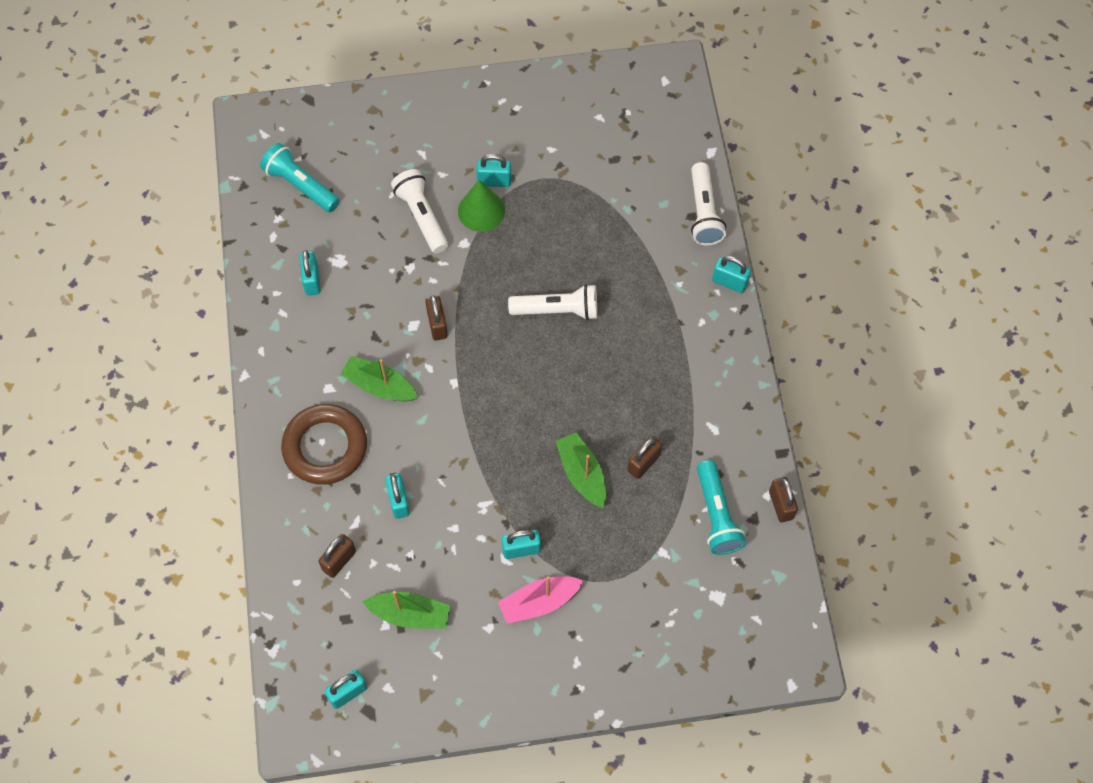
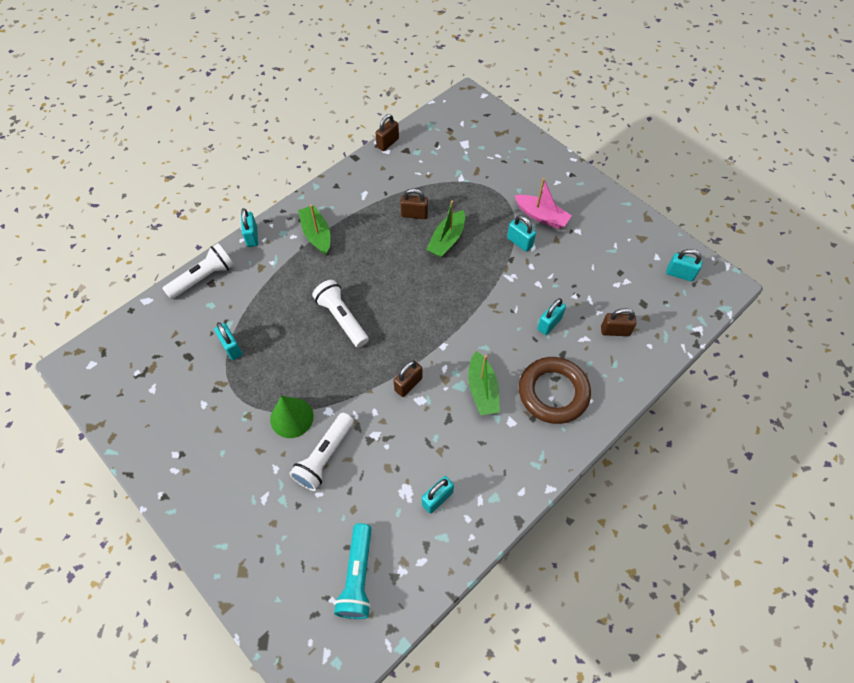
camera: 125 degrees left, 5 degrees down
(410, 614) = (608, 272): green boat -> green boat (316, 234)
(494, 181) = (258, 425): turquoise padlock -> turquoise padlock (231, 348)
(716, 515) = (418, 166): turquoise flashlight -> none

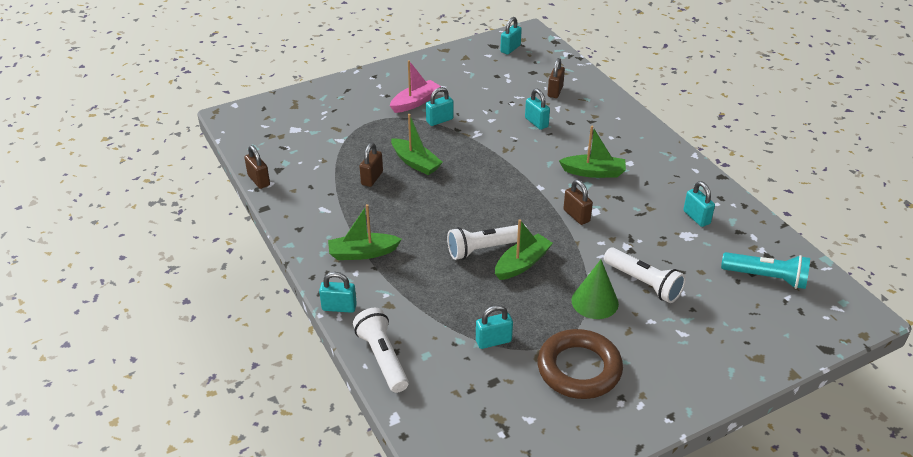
camera: 75 degrees left, 20 degrees down
(329, 351) = (522, 264): none -> green boat
(553, 392) = (606, 135): brown ring -> brown ring (579, 369)

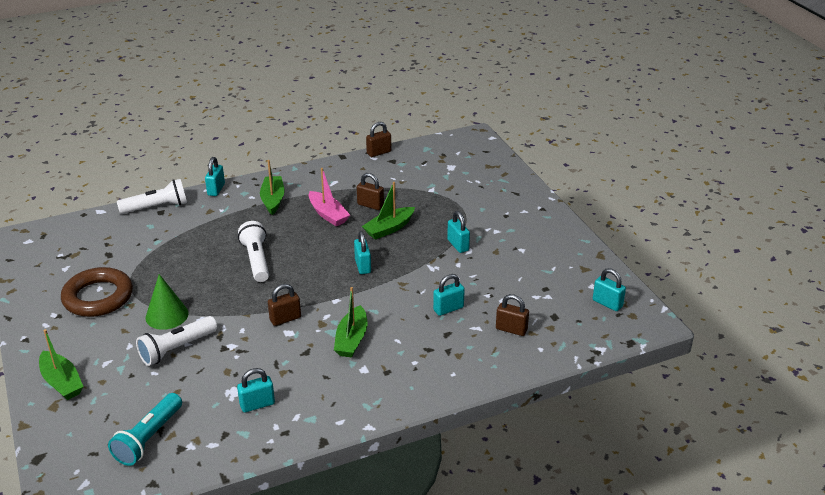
camera: 95 degrees right, 5 degrees down
(415, 102) = (492, 231): pink boat -> pink boat (328, 214)
(493, 341) = (148, 257): turquoise padlock -> turquoise padlock (362, 266)
(522, 264) = (230, 279): green boat -> green boat (62, 382)

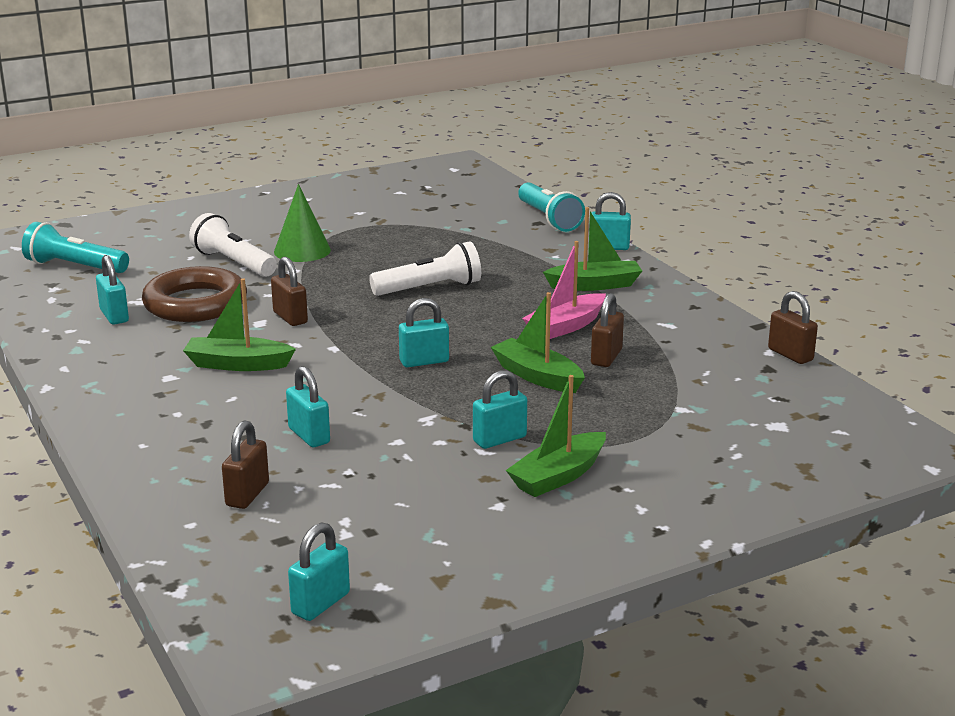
camera: 85 degrees right, 10 degrees down
(62, 382) = (183, 217): green boat -> green boat (558, 476)
(98, 297) = (340, 214): brown ring -> brown ring (195, 303)
(157, 207) = (548, 219): white flashlight -> turquoise flashlight

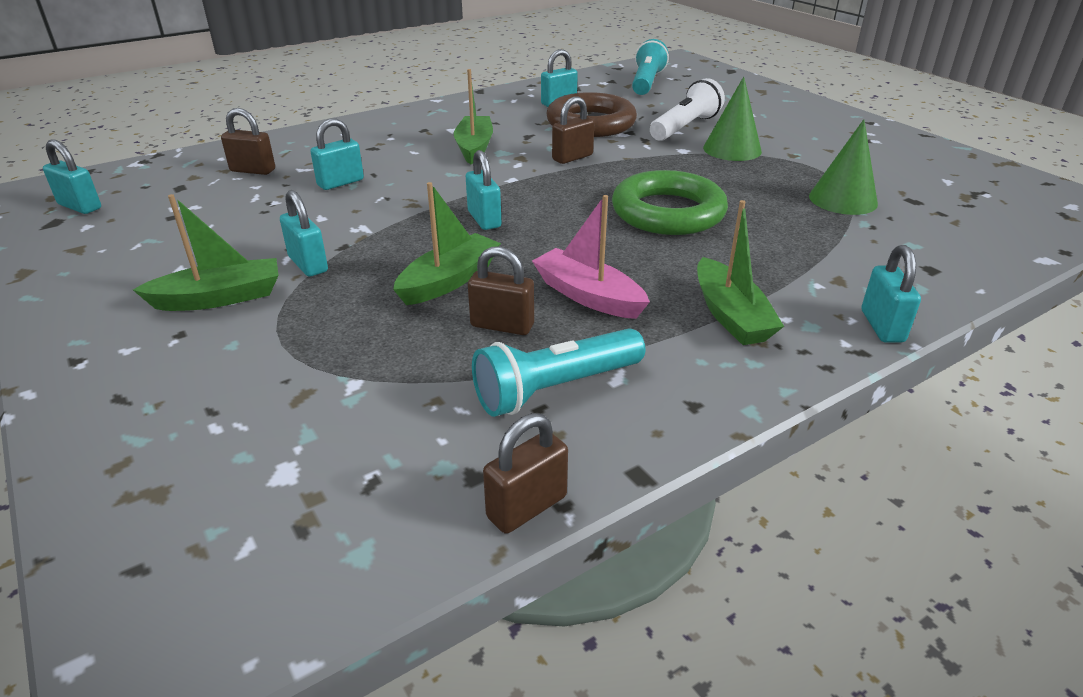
camera: 85 degrees right, 10 degrees up
(424, 228) = (843, 200): none -> green cone
(430, 288) = (668, 212): white flashlight -> green ring
(548, 219) = (951, 276): turquoise flashlight -> turquoise flashlight (555, 388)
(558, 476) = (219, 298): green boat -> green boat turned 120 degrees clockwise

